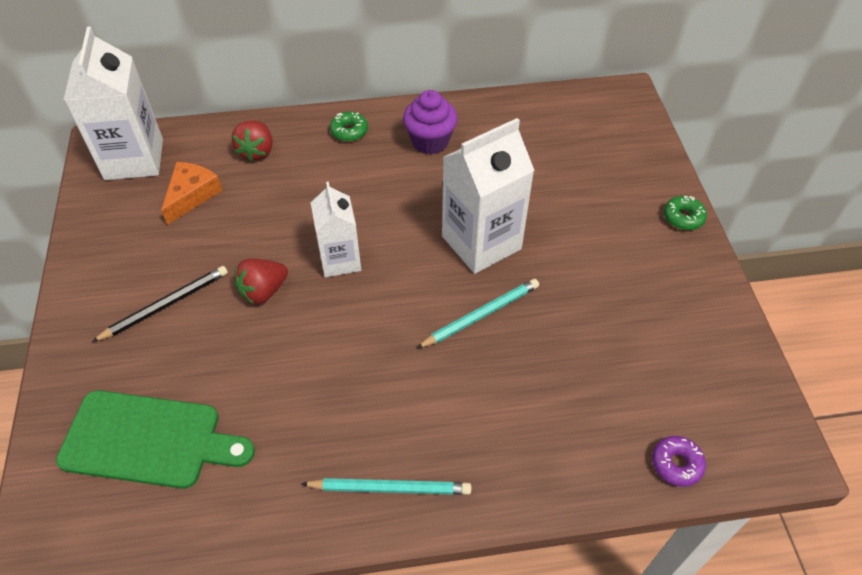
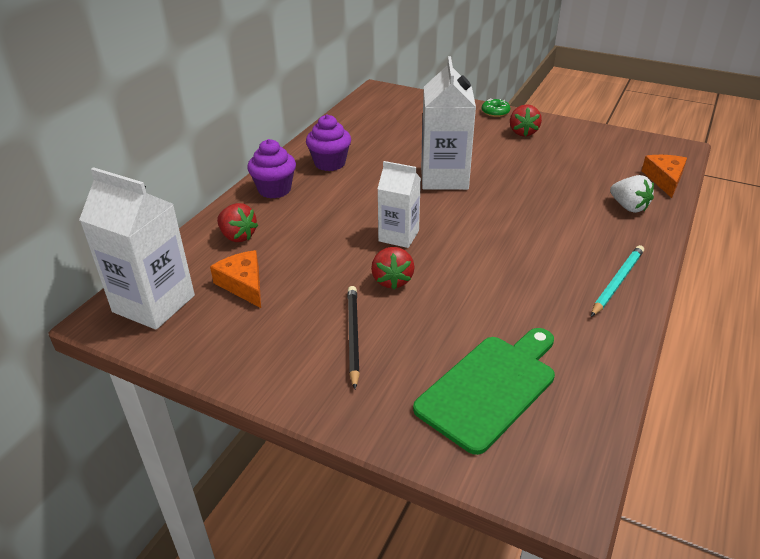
camera: 55 degrees left, 15 degrees down
(349, 131) = (274, 190): green donut -> purple cupcake
(481, 315) = (504, 199): turquoise pencil -> none
(567, 445) = (628, 207): none -> white strawberry
(657, 266) = (523, 132): none -> red strawberry
(676, 464) = (664, 179): purple donut -> orange cheese

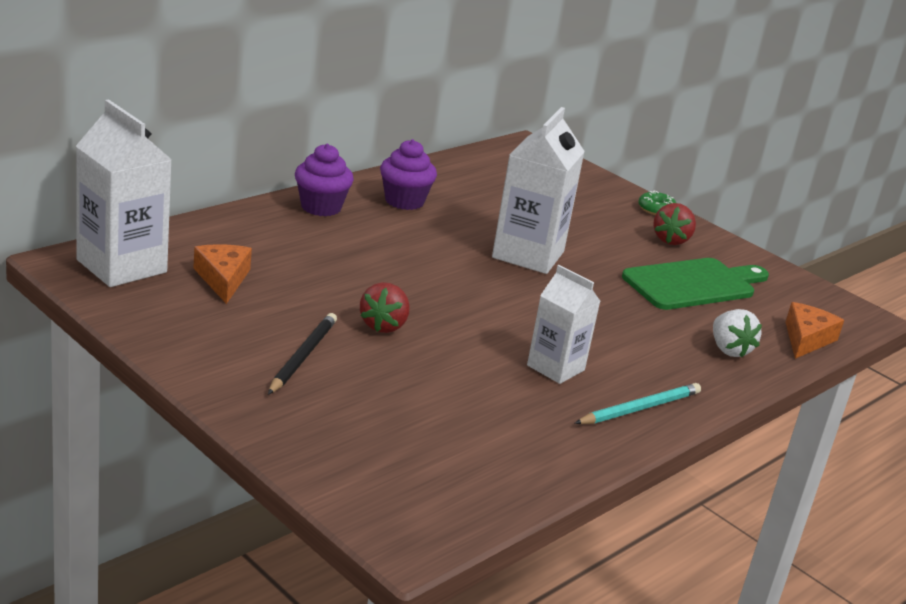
camera: 15 degrees right, 10 degrees down
(238, 236) = (248, 237): red strawberry -> none
(398, 236) = (425, 291): white carton -> white carton (555, 368)
(490, 388) = (409, 442): green cutting board -> green cutting board (693, 284)

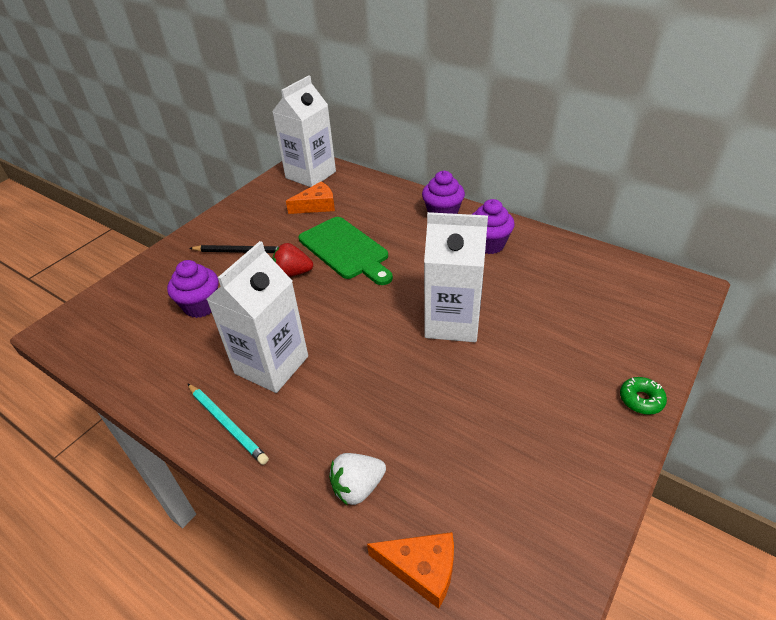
camera: 85 degrees right, 15 degrees up
(418, 403) = (201, 306): none -> purple cupcake
(555, 368) = (271, 365): white carton -> white carton, size x1.60
(671, 240) = (574, 419): red strawberry -> none
(693, 284) = (483, 447): green cutting board -> green cutting board (346, 250)

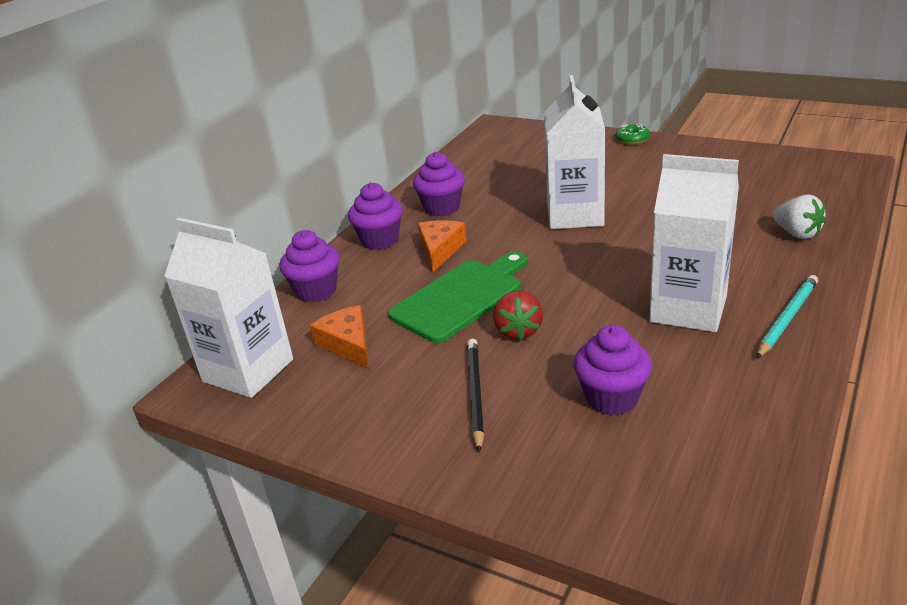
camera: 95 degrees left, 10 degrees down
(383, 191) = (316, 291): none -> purple cupcake
(421, 569) = (839, 200): orange cheese -> orange cheese (440, 250)

